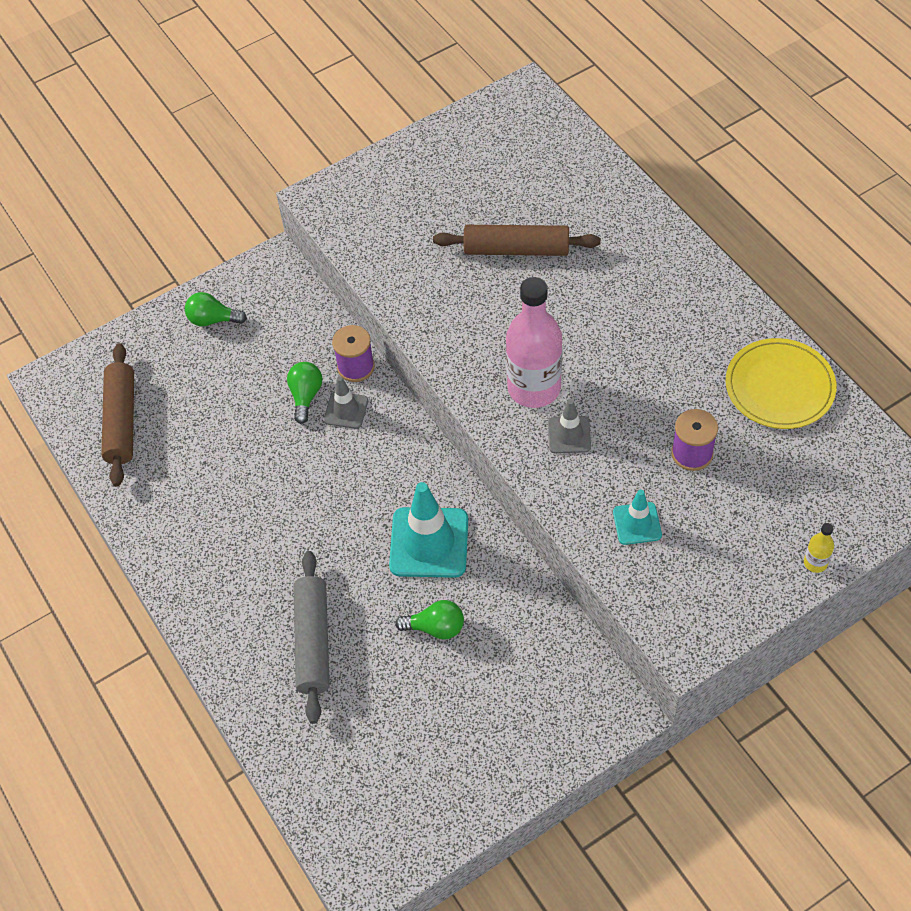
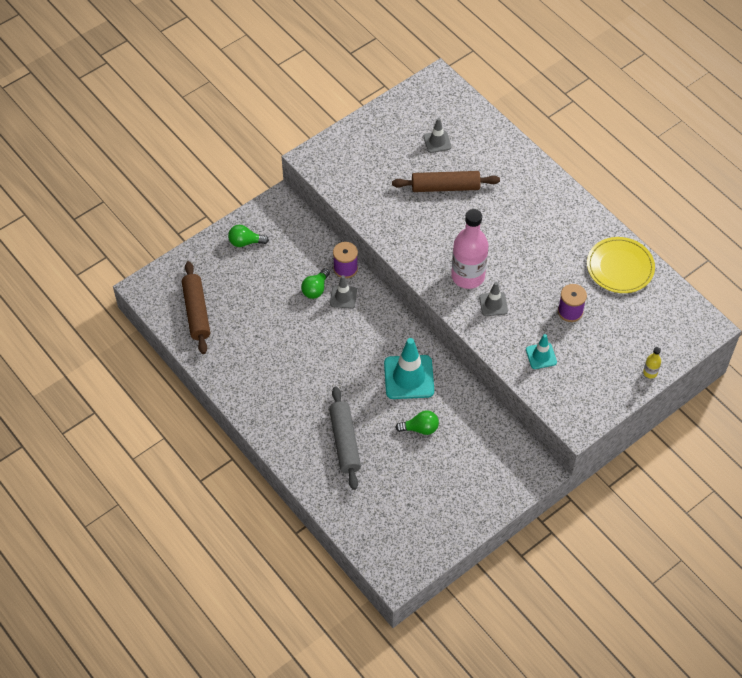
camera: 10 degrees left, 0 degrees up
(306, 396) = (315, 289): green light bulb -> green light bulb turned 150 degrees counterclockwise
(512, 182) = (437, 142): none -> grey traffic cone

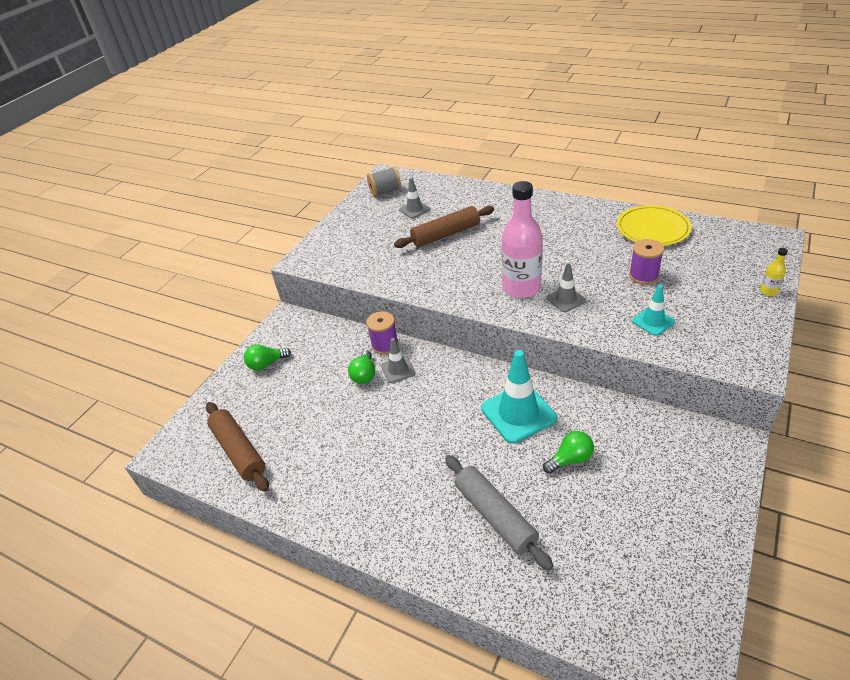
camera: 20 degrees left, 15 degrees down
(425, 103) = (385, 191): none -> grey spool

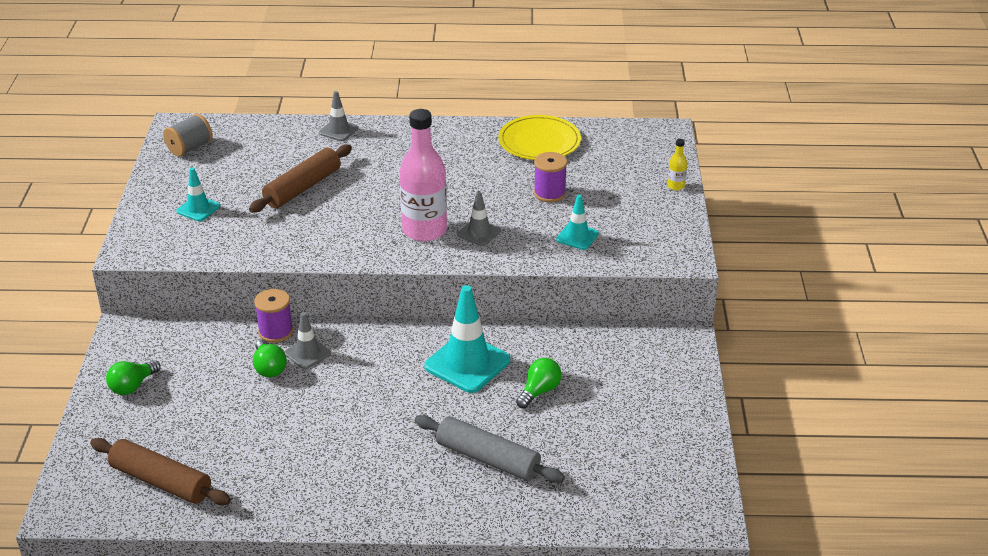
camera: 30 degrees left, 5 degrees down
(365, 237) = (198, 209): none -> turquoise traffic cone
(414, 209) = (244, 164): grey traffic cone -> grey traffic cone (338, 130)

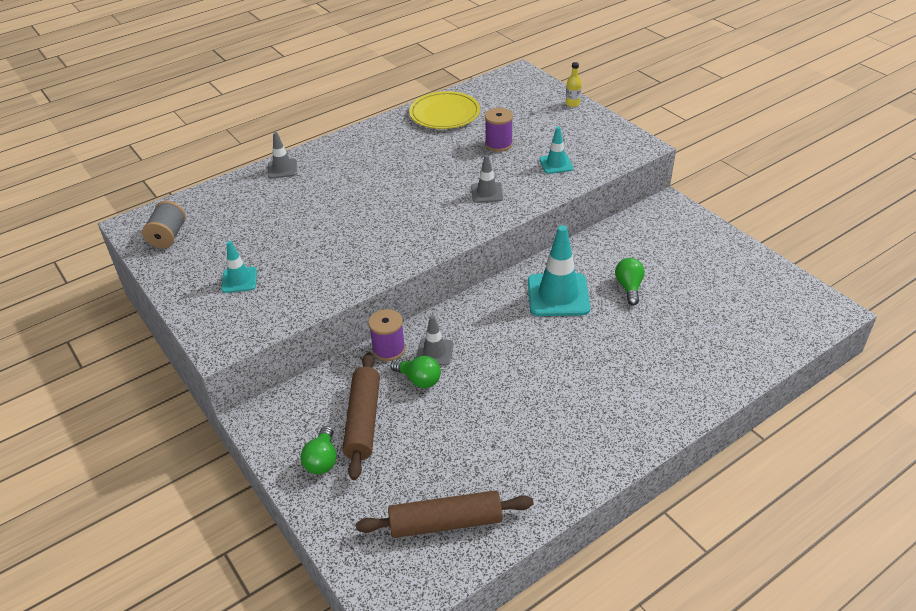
camera: 35 degrees left, 5 degrees up
(303, 188) = (309, 223): brown rolling pin -> brown rolling pin (363, 421)
(424, 230) = (445, 209): pink bottle -> none
(488, 458) = (657, 353): grey rolling pin -> none

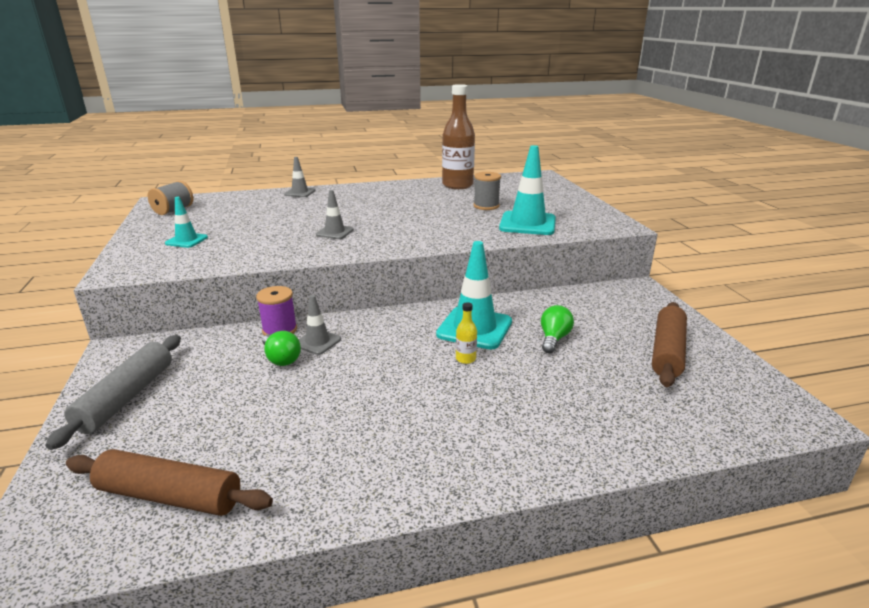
camera: 20 degrees right, 15 degrees down
(322, 460) = (126, 397): green light bulb -> grey rolling pin
(363, 421) = (197, 377): brown rolling pin -> brown rolling pin (667, 351)
(445, 113) = (457, 185): yellow plate -> brown bottle
(487, 193) = (447, 229): grey traffic cone -> grey traffic cone (334, 232)
(498, 144) = (486, 206): purple spool -> grey spool
(556, 164) = (527, 224): turquoise traffic cone -> turquoise traffic cone, size x1.85
(572, 103) = (574, 195): yellow bottle -> yellow bottle (465, 359)

